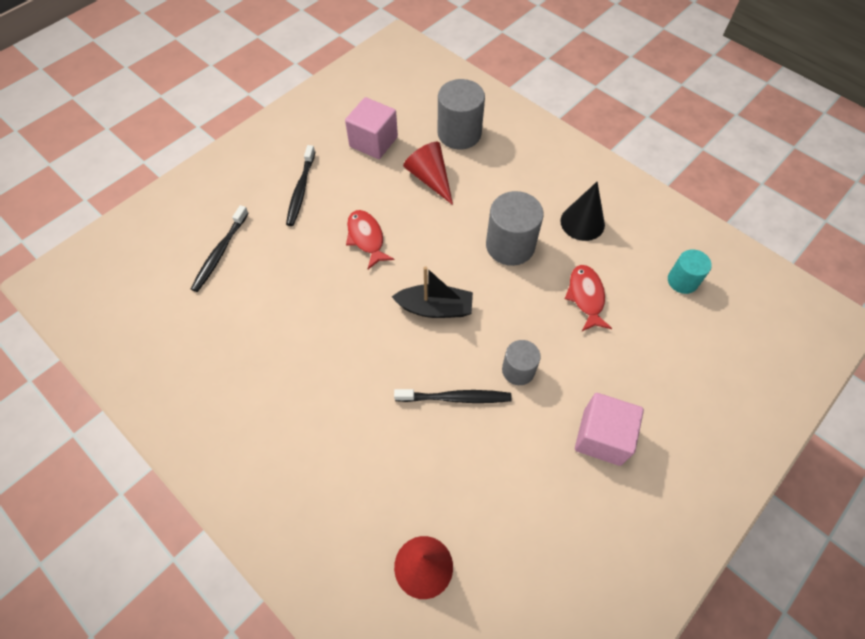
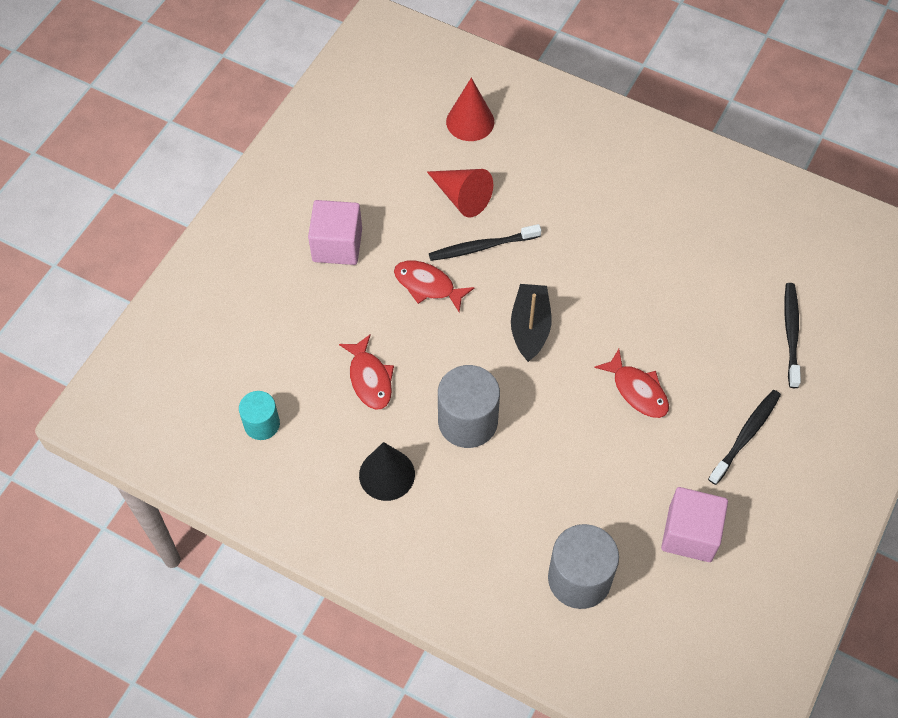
camera: 165 degrees right, 0 degrees up
(301, 190) = (746, 435): black toothbrush -> black toothbrush turned 45 degrees clockwise
(430, 178) = (593, 493): red cone -> red cone (461, 197)
(435, 308) = (530, 328): black boat -> black boat turned 105 degrees clockwise
(518, 370) = (427, 285): grey cylinder -> red fish

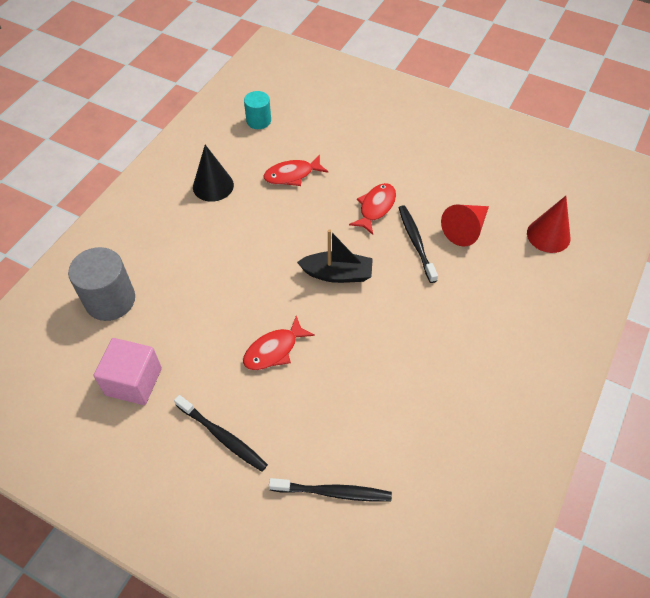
camera: 90 degrees right, 5 degrees down
(337, 245) = (409, 154): pink cube -> none
(467, 421) = (252, 232): grey cylinder -> none

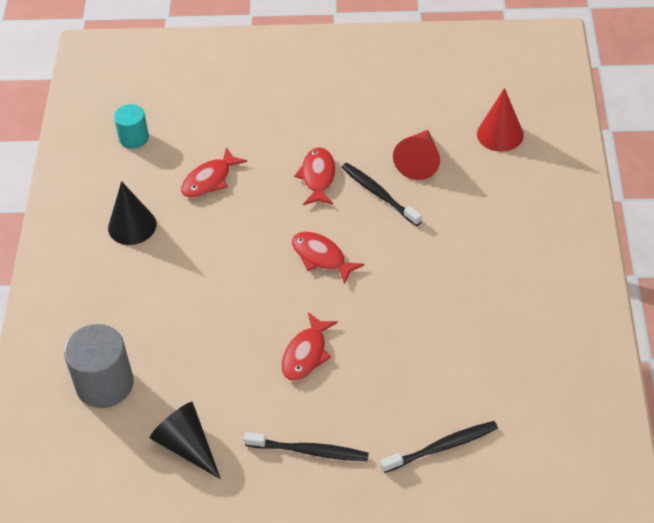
camera: 25 degrees left, 5 degrees down
(134, 381) = (187, 446): pink cube -> black cone
(337, 274) = (321, 257): black boat -> red fish

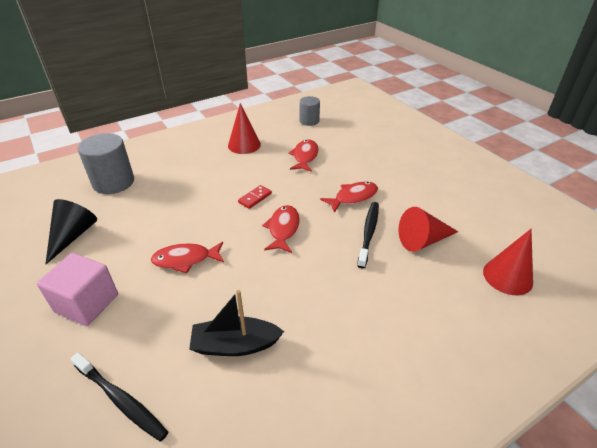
camera: 55 degrees right, 10 degrees down
(132, 226) = (244, 145): black cone -> red cone
(134, 138) = (309, 121): turquoise cylinder -> grey cylinder
(209, 180) = (305, 156): red fish -> red fish turned 90 degrees clockwise
(251, 259) = (255, 198): none -> red domino
(309, 451) = (87, 303): black toothbrush -> pink cube
(440, 352) = (235, 345): none -> black boat

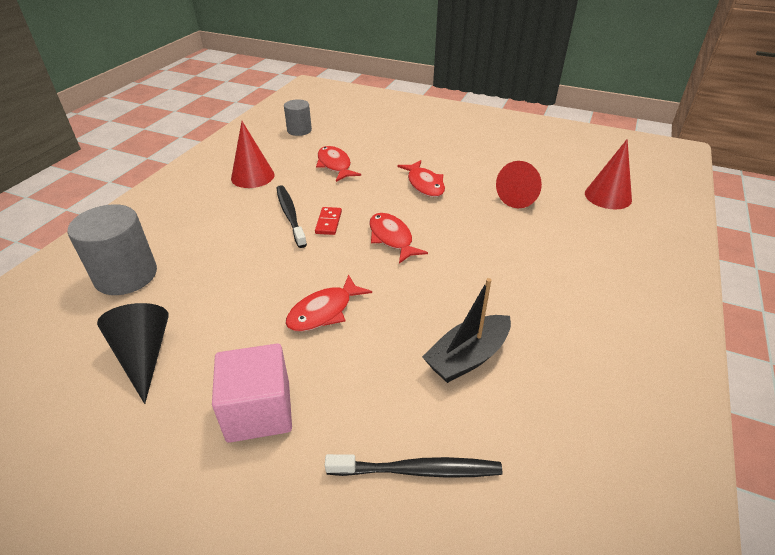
camera: 35 degrees left, 0 degrees up
(353, 197) = (424, 184): red fish -> red fish turned 135 degrees clockwise
(368, 233) = (472, 208): black toothbrush -> black toothbrush (290, 215)

